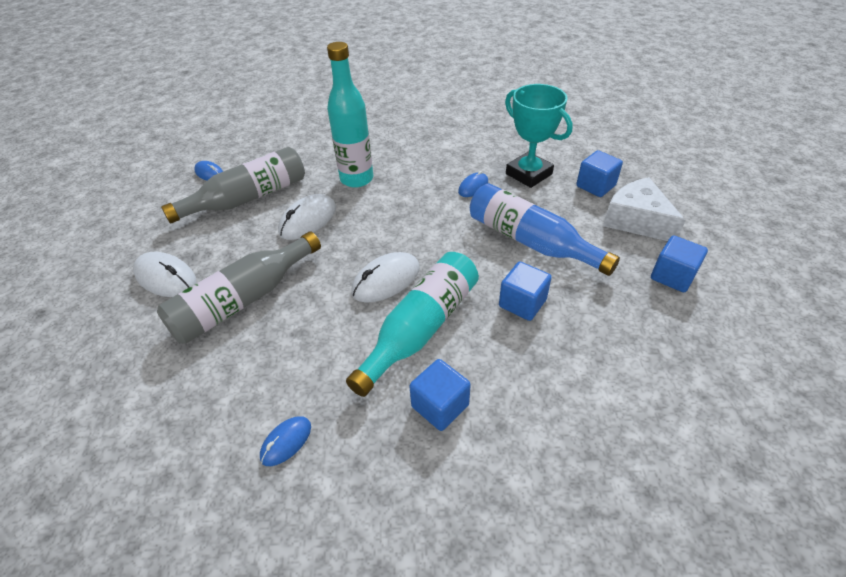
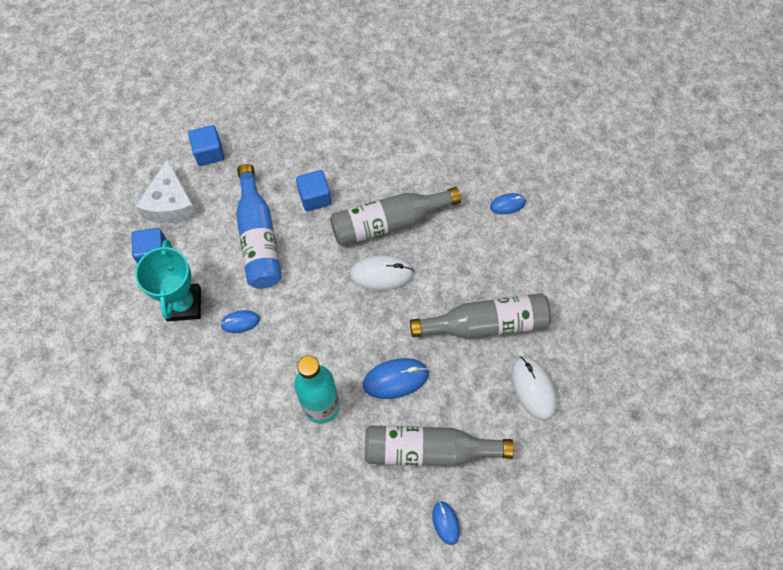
camera: 145 degrees left, 20 degrees up
(308, 220) = (395, 379): white mouse -> blue mouse
(421, 328) = (389, 222): turquoise bottle -> grey bottle
(440, 406) = (416, 171): blue cube -> none

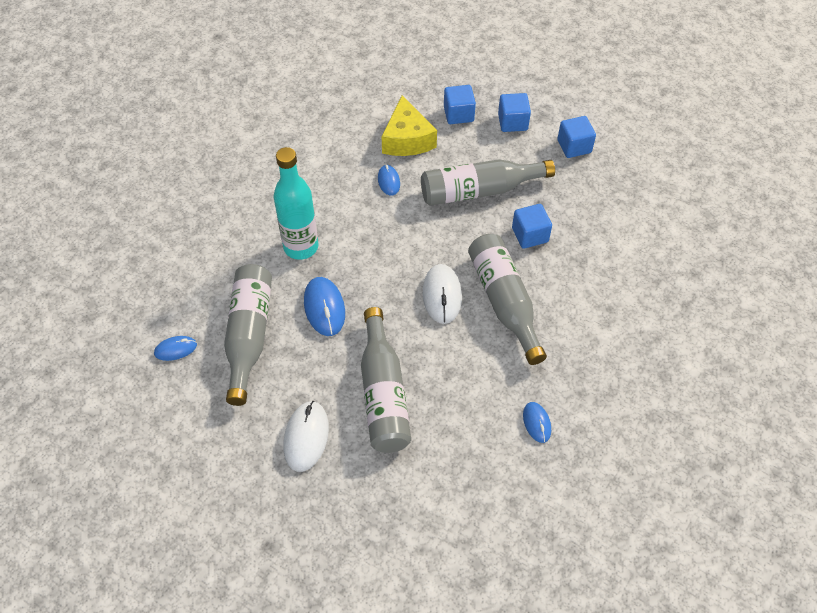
camera: 90 degrees right, 10 degrees down
(171, 204) = (512, 122): white cheese -> blue cube
(184, 304) = (407, 139): turquoise trophy -> yellow cheese
(258, 238) = (479, 190): blue bottle -> grey bottle
(533, 388) = (306, 437): white mouse -> white mouse turned 60 degrees counterclockwise

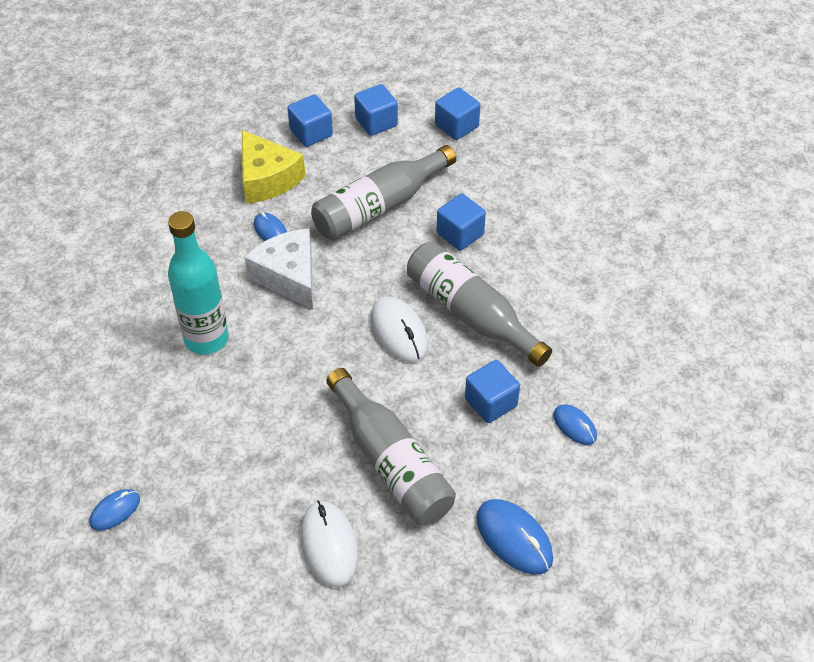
camera: 25 degrees left, 5 degrees down
(249, 336) = (198, 460): grey bottle -> none
(324, 308) = (272, 395): blue mouse -> blue mouse (514, 538)
(383, 221) = (288, 276): none -> white cheese
(482, 378) = (491, 402): none -> blue cube

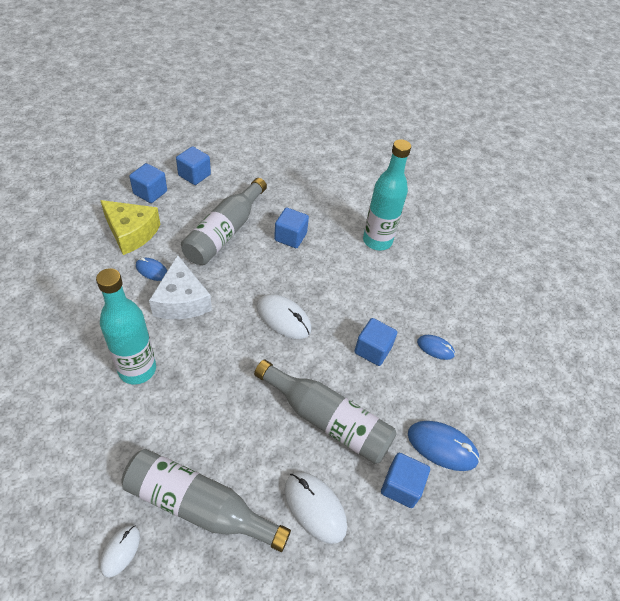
camera: 30 degrees left, 0 degrees up
(115, 511) = (120, 551): blue mouse -> white mouse
(288, 276) = (181, 301): white cheese -> white cheese turned 135 degrees counterclockwise
(456, 126) = (251, 166): blue cube -> blue cube (401, 486)
(471, 313) = (326, 290): grey bottle -> grey bottle (199, 506)
(575, 270) = (377, 241): none -> turquoise bottle

